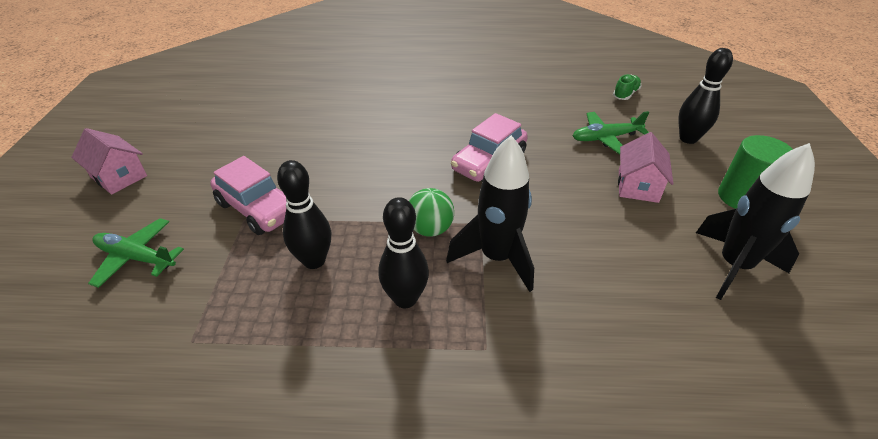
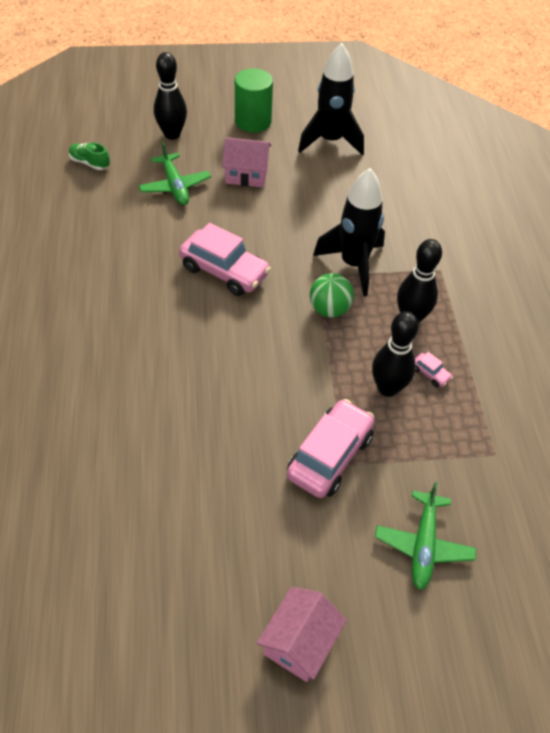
camera: 100 degrees left, 10 degrees up
(320, 302) = (430, 373): none -> pink car

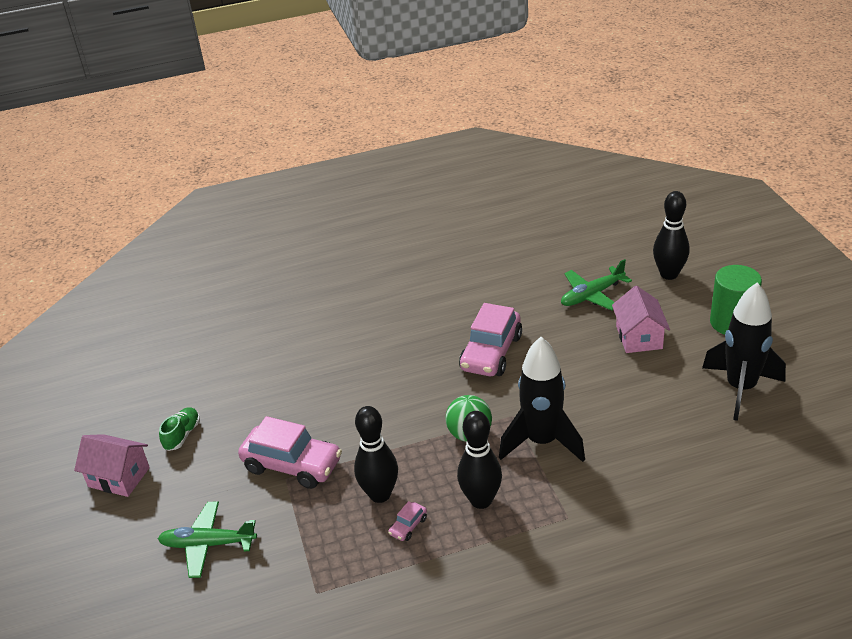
camera: 85 degrees right, 15 degrees down
(90, 163) = (593, 239): green shoe -> green shoe (182, 435)

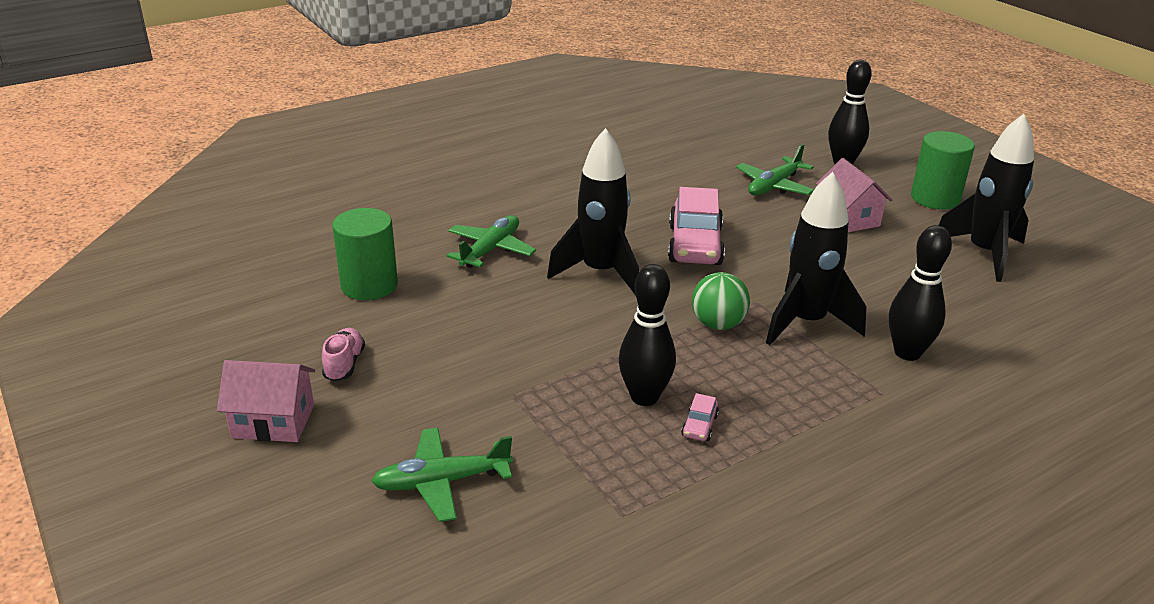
camera: 20 degrees left, 5 degrees down
(182, 435) = (344, 364): green shoe -> pink shoe
(226, 365) = (369, 285): none -> green cylinder
(292, 465) = (513, 380): pink car -> none
(328, 340) = (491, 249): none -> green plane
(402, 372) = (600, 273): none -> black rocket
(481, 500) = (772, 388): black bowling pin -> black bowling pin (907, 353)

